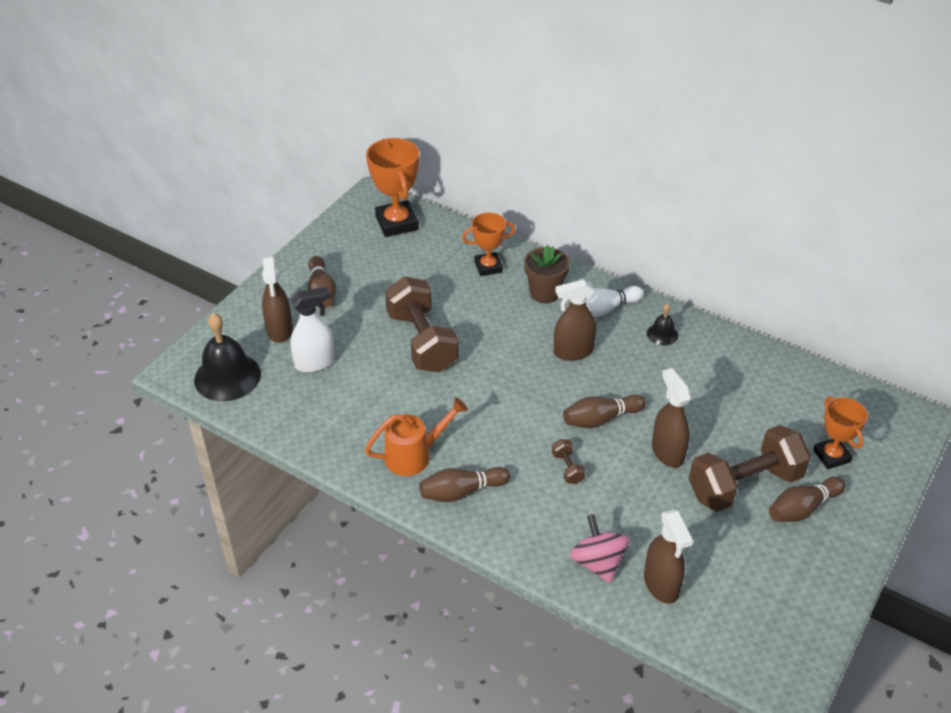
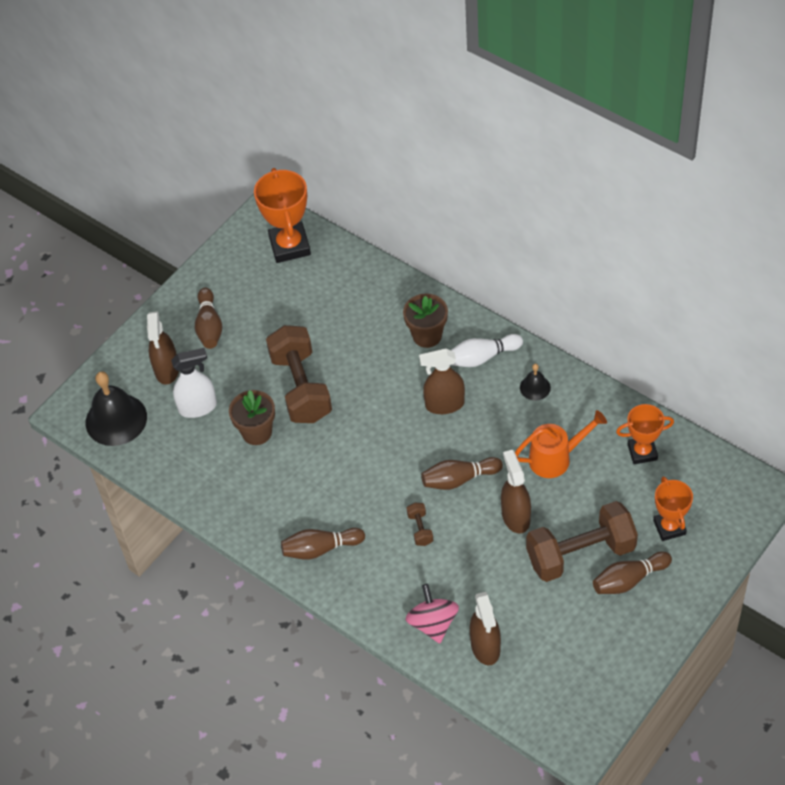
camera: 10 degrees right, 10 degrees up
(379, 383) = (257, 432): none -> brown flower pot
(414, 455) = (282, 510): orange watering can -> orange watering can (556, 458)
(488, 267) = (375, 302): orange trophy -> orange trophy (642, 452)

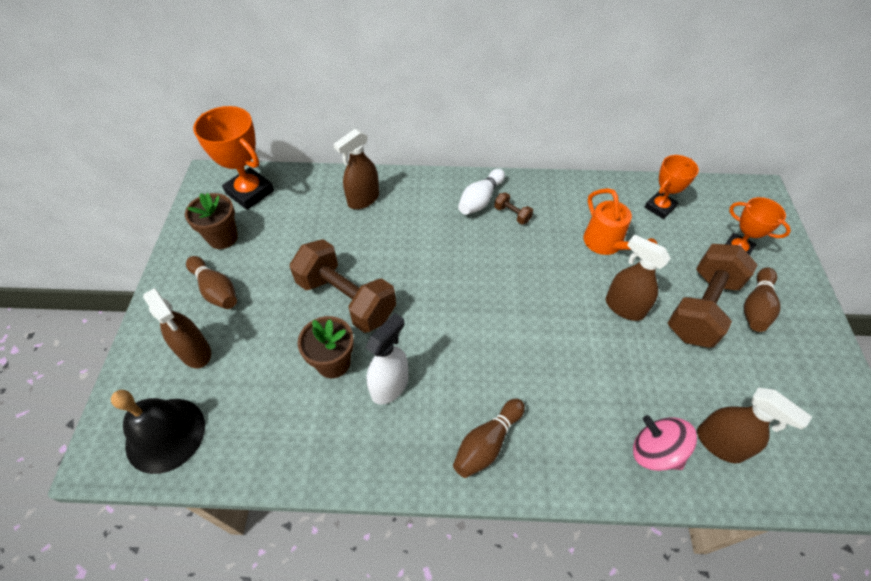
camera: 40 degrees left, 0 degrees up
(198, 407) = (254, 371): white spray bottle -> white spray bottle (390, 385)
(420, 529) = (559, 365): brown dumbbell -> brown dumbbell (512, 214)
(427, 335) = (423, 205): brown flower pot -> brown flower pot (223, 238)
(444, 404) = (483, 249): brown spray bottle -> brown spray bottle (363, 199)
(459, 479) = (550, 302): brown bowling pin -> none
(535, 387) = (540, 202): black bell -> none
(556, 458) = (606, 244): orange watering can -> orange watering can turned 120 degrees clockwise

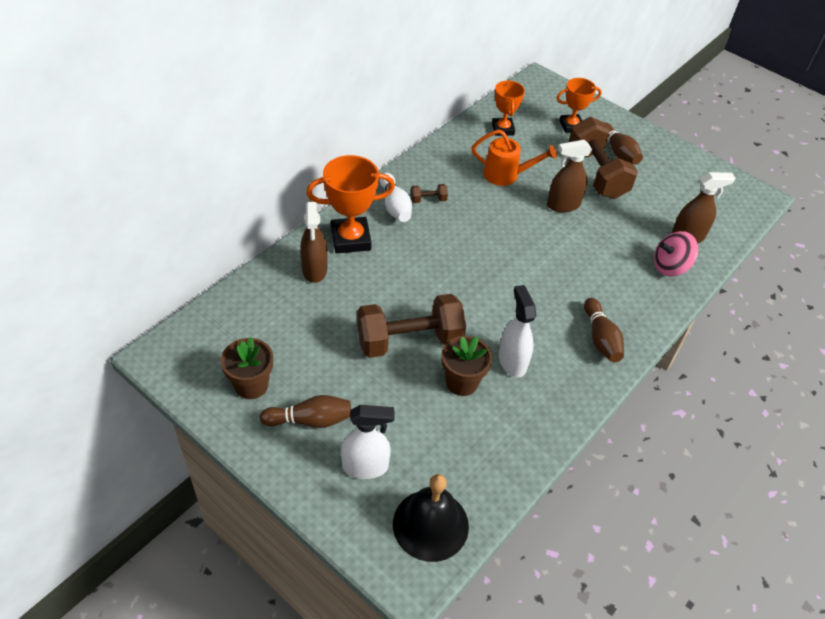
camera: 55 degrees left, 5 degrees down
(195, 352) = (365, 466): brown spray bottle -> white spray bottle
(250, 192) = (214, 337): orange trophy -> orange trophy (351, 239)

